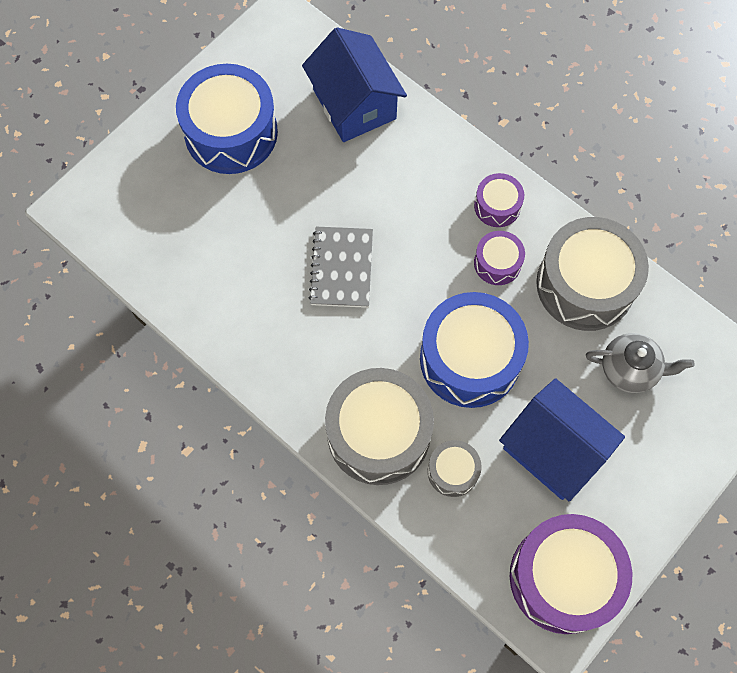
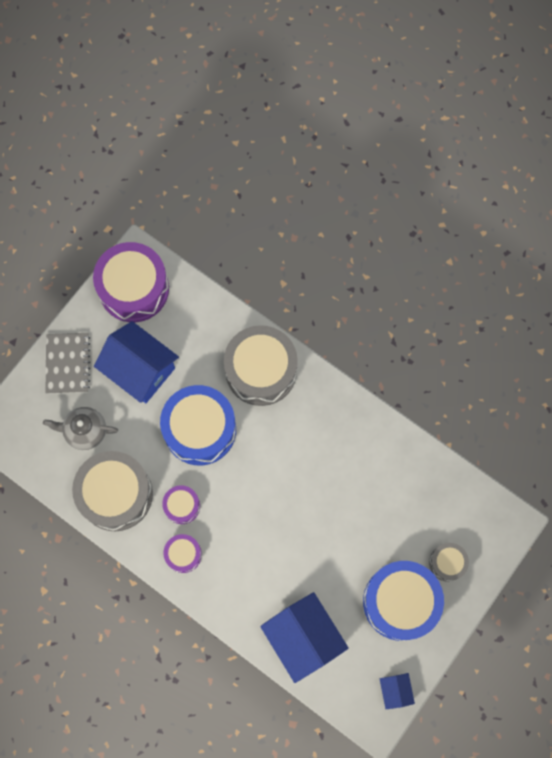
camera: 175 degrees right, 5 degrees up
(253, 44) = (395, 690): none -> blue house
(341, 268) = (299, 491): grey notebook -> grey notebook (68, 364)
(453, 471) = (208, 350): grey drum -> grey drum (447, 563)

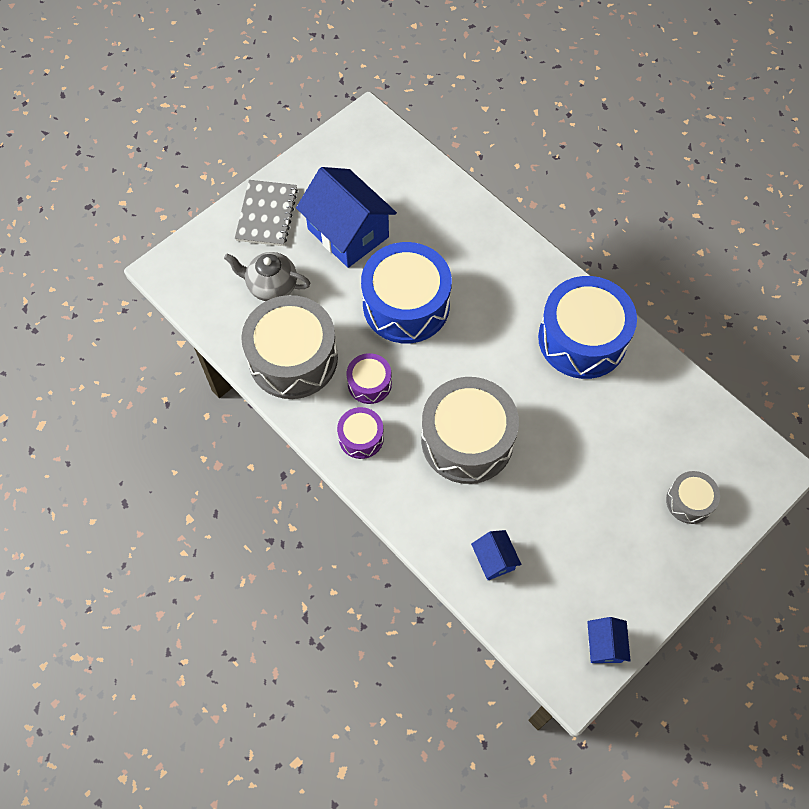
camera: 10 degrees right, 10 degrees down
(134, 288) = (357, 151): purple drum -> none
(261, 371) = (488, 254): grey drum -> grey drum (467, 440)
(303, 638) = (494, 560): blue house -> blue house, size x0.47
(400, 602) = (624, 538): blue drum -> blue drum (582, 339)

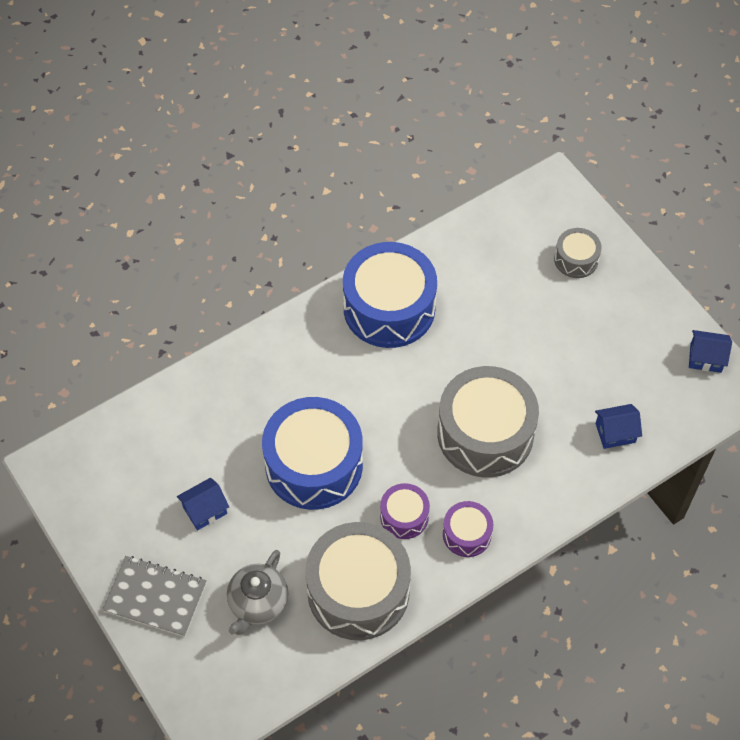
camera: 80 degrees left, 5 degrees down
(348, 233) = (205, 510): blue house -> blue house, size x0.47

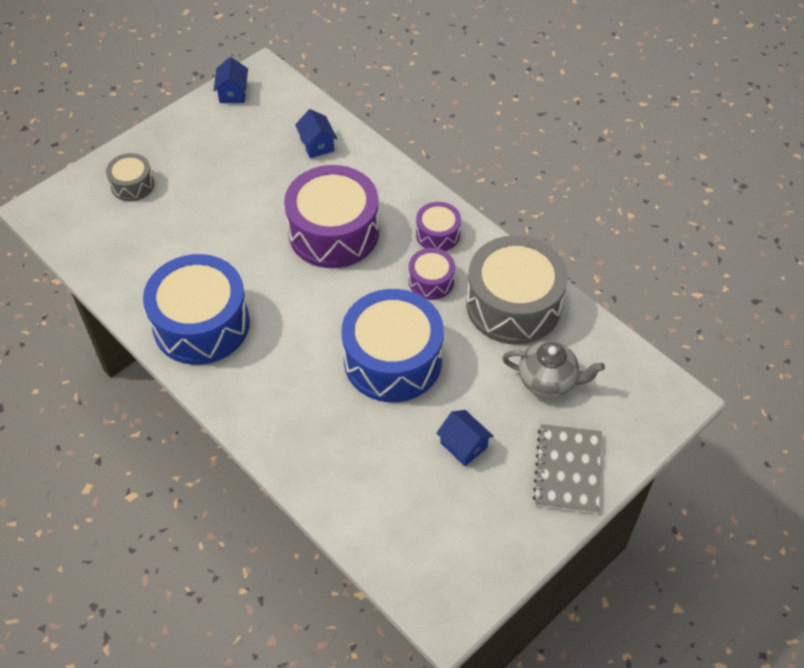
camera: 100 degrees left, 5 degrees down
(485, 433) = (333, 232): grey drum -> purple drum

